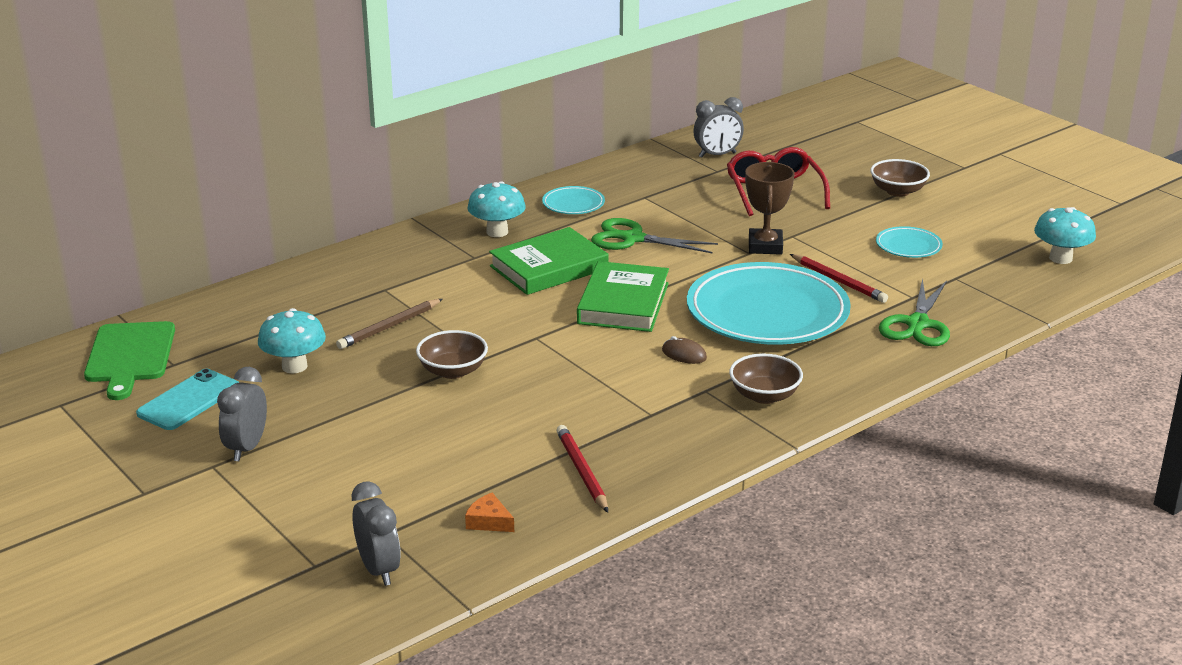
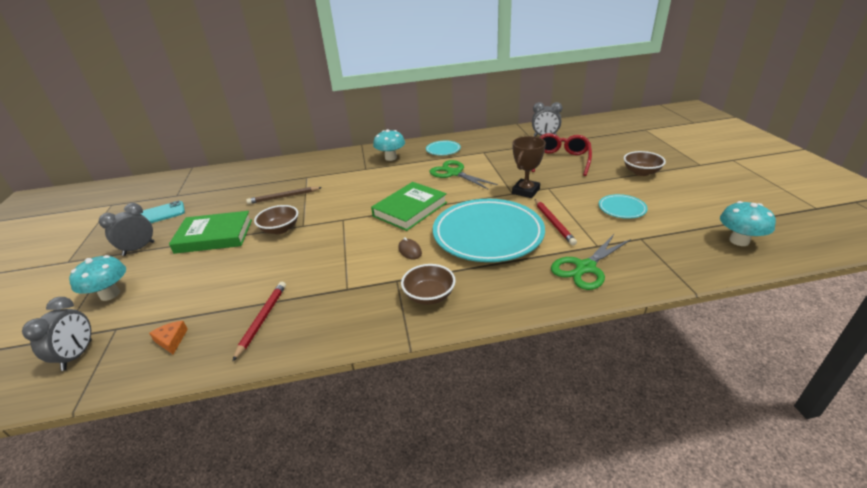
camera: 30 degrees right, 5 degrees up
(129, 356) = (167, 187): green cutting board -> none
(294, 366) = (218, 208): turquoise mushroom -> turquoise mushroom (110, 294)
(549, 268) = (394, 181): green book -> green book (214, 236)

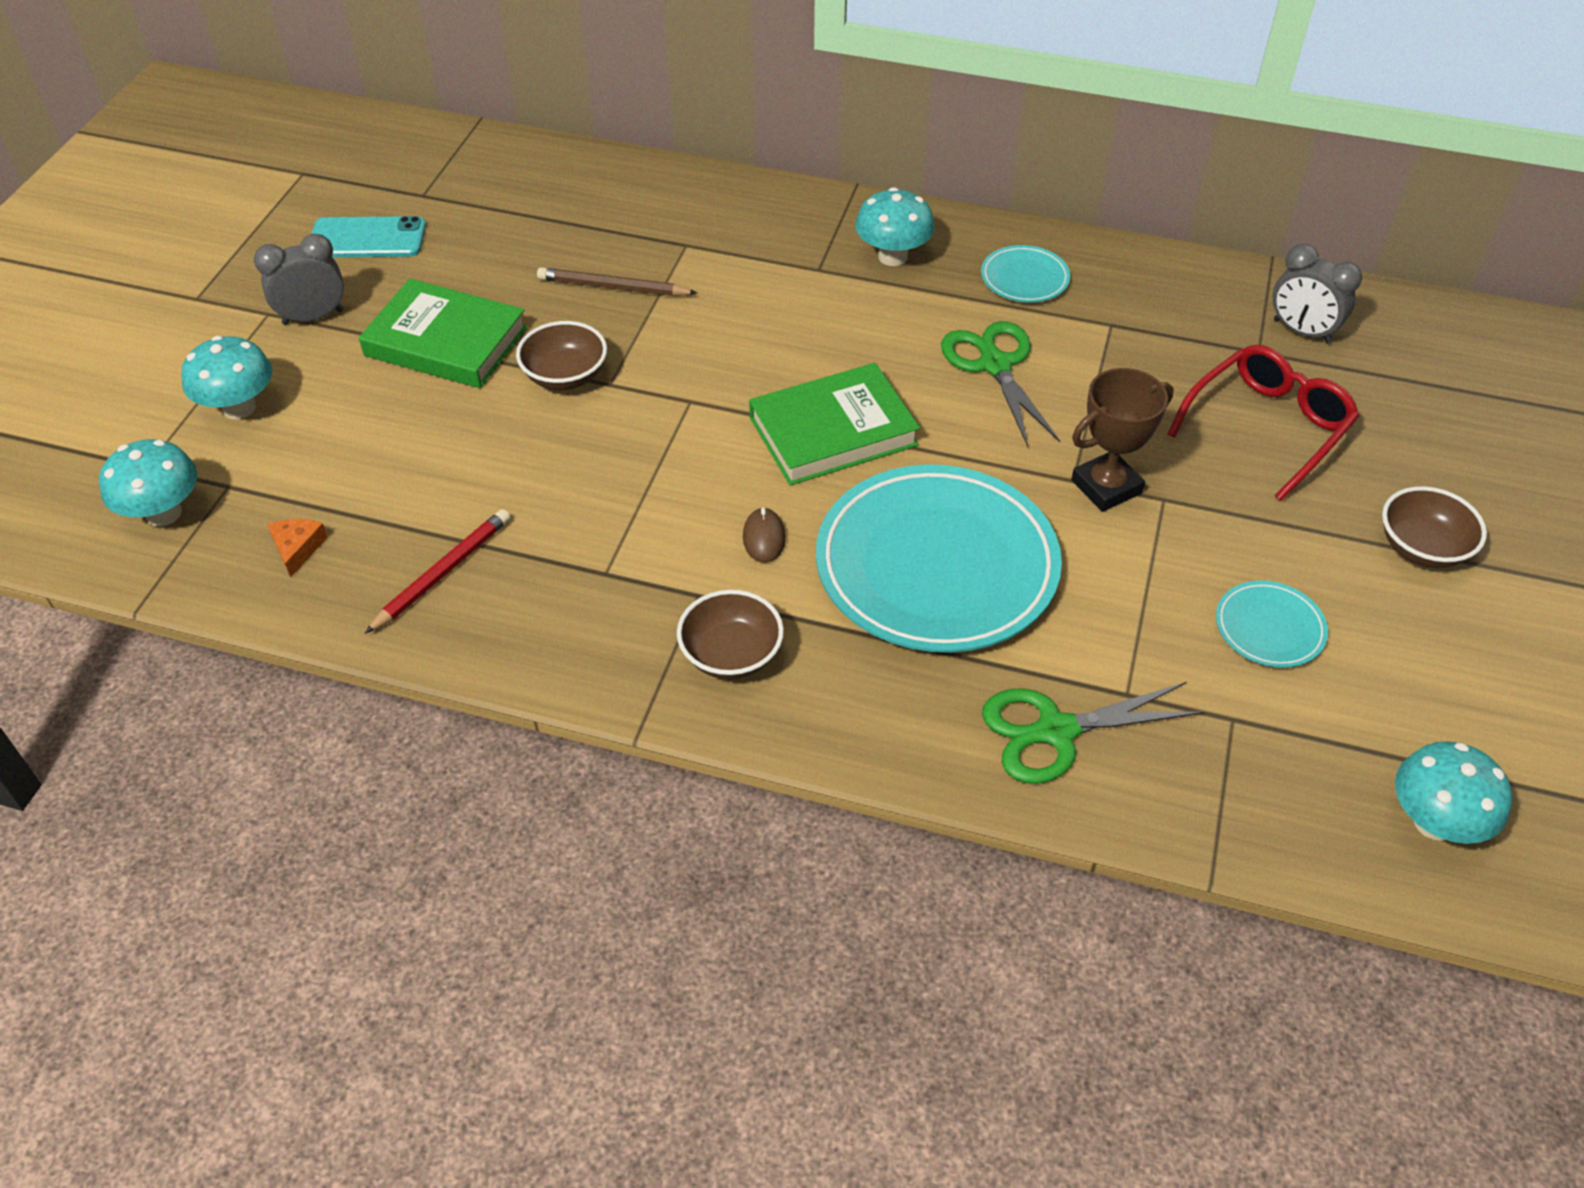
camera: 25 degrees right, 15 degrees up
(77, 355) = (163, 513): grey clock -> turquoise mushroom
(553, 223) = (1089, 599): red pencil -> none

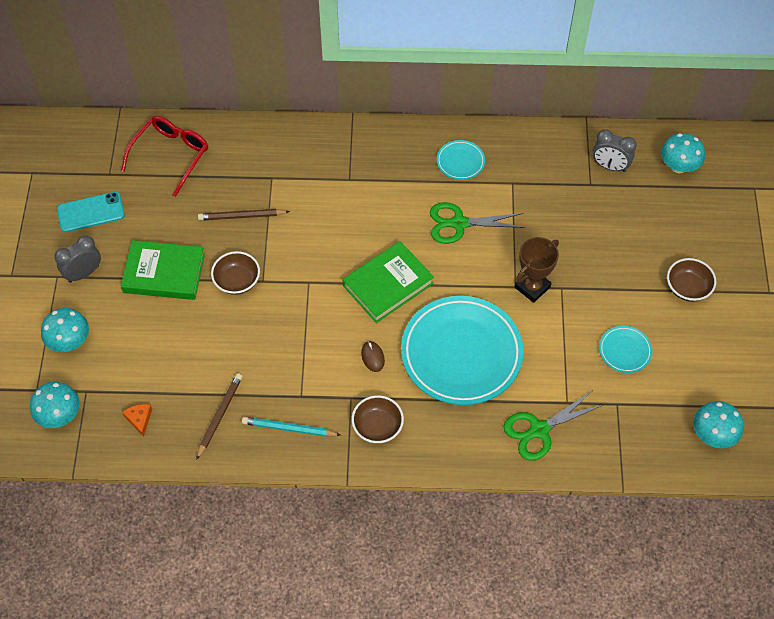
camera: 15 degrees left, 10 degrees up
(443, 573) = (220, 415): red pencil -> brown pencil
(561, 621) = (289, 428): none -> turquoise pencil
(892, 256) = (386, 161): turquoise mushroom -> turquoise mushroom (678, 166)
(995, 365) = (459, 223): green scissors -> green scissors turned 60 degrees counterclockwise
(1267, 427) = (603, 232): red glasses -> red glasses (170, 156)

